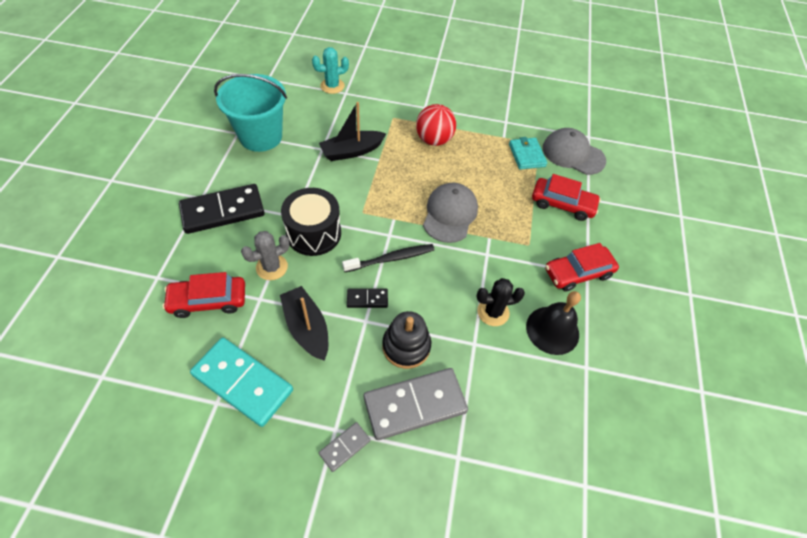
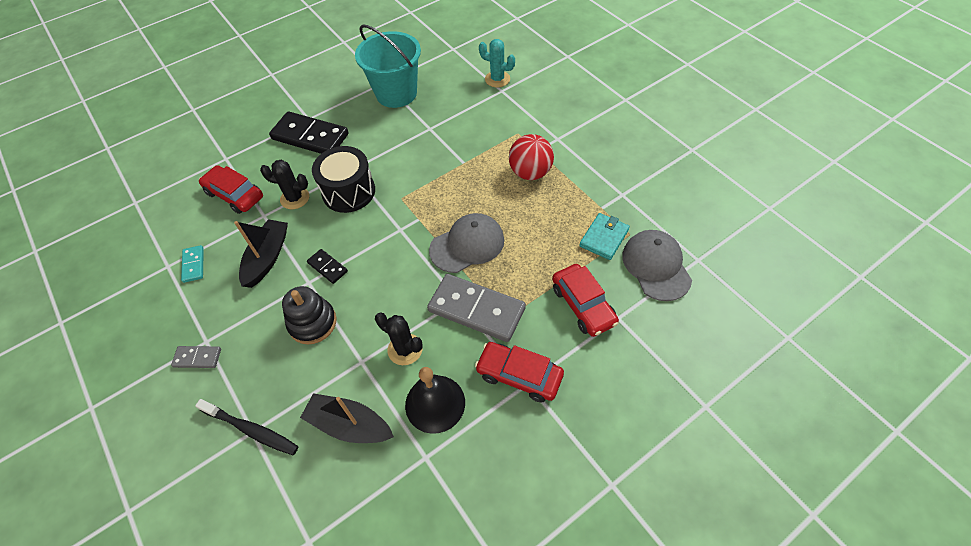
camera: 50 degrees right, 0 degrees up
(243, 382) = (193, 265): turquoise domino -> turquoise domino, size x0.48
(272, 267) = (295, 198): grey cactus -> black cactus
(352, 151) = (449, 143): black boat -> black boat (349, 425)
(391, 259) = (379, 249): black toothbrush -> black toothbrush (251, 430)
(415, 404) = (269, 369): grey domino -> grey domino (476, 309)

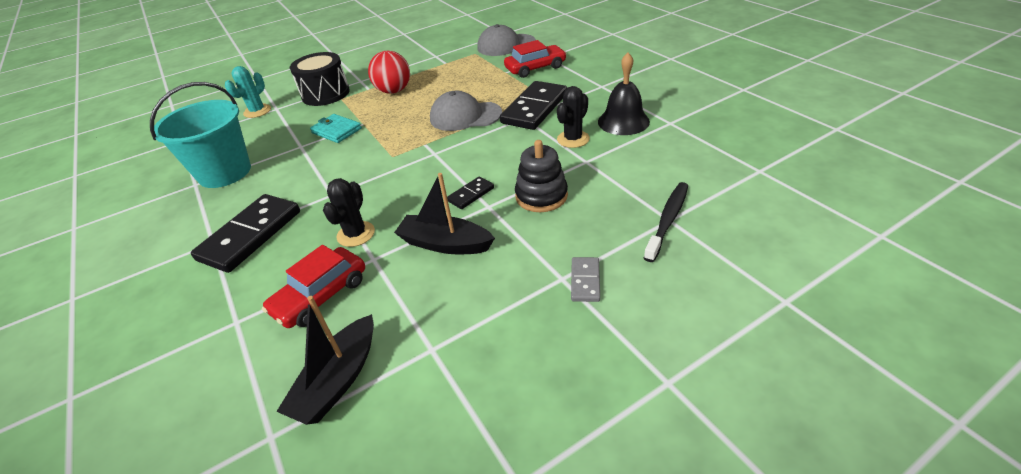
camera: 85 degrees left, 15 degrees down
(193, 265) = (437, 317): turquoise domino -> none
(349, 192) = (366, 192): black drum -> black drum (325, 94)
(349, 425) = (650, 161): black boat -> black boat (338, 380)
(467, 245) = (465, 116): grey cap -> grey cap turned 60 degrees counterclockwise
(476, 309) = (534, 108): grey domino -> black domino
(519, 375) = (595, 89): red car -> none
(604, 238) = (475, 61): turquoise wallet -> turquoise wallet (336, 131)

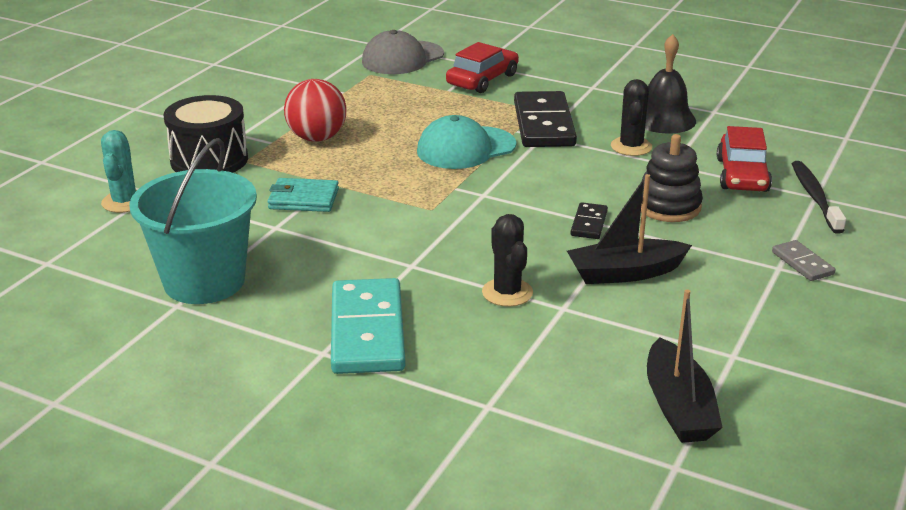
camera: 35 degrees left, 10 degrees down
(250, 235) = (368, 331): black domino -> turquoise domino
(321, 296) = (553, 354): red car -> red car (742, 175)
(465, 116) = (466, 148): grey cap -> turquoise cap

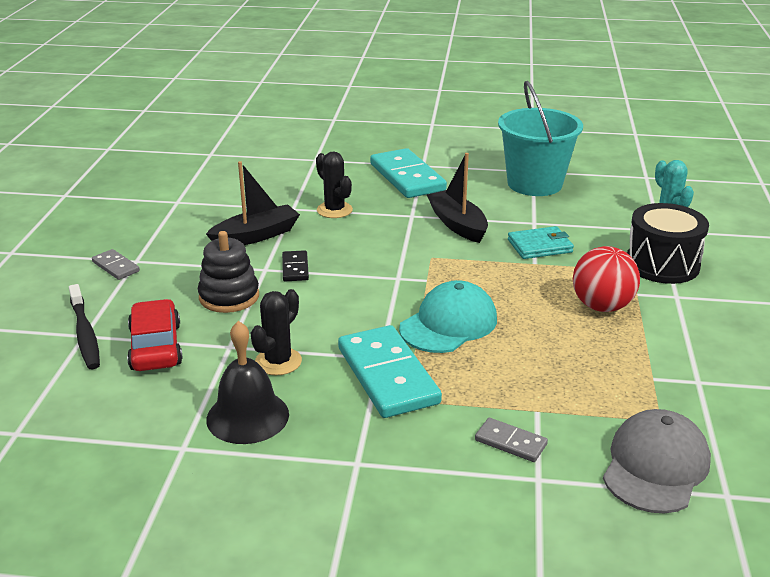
camera: 160 degrees right, 0 degrees up
(482, 80) = (510, 442): red car -> grey domino
(543, 124) = (388, 375): black domino -> turquoise domino
(631, 147) = (278, 362): black cactus -> black cactus turned 45 degrees clockwise
(678, 407) = (210, 174): black boat -> black boat (457, 224)

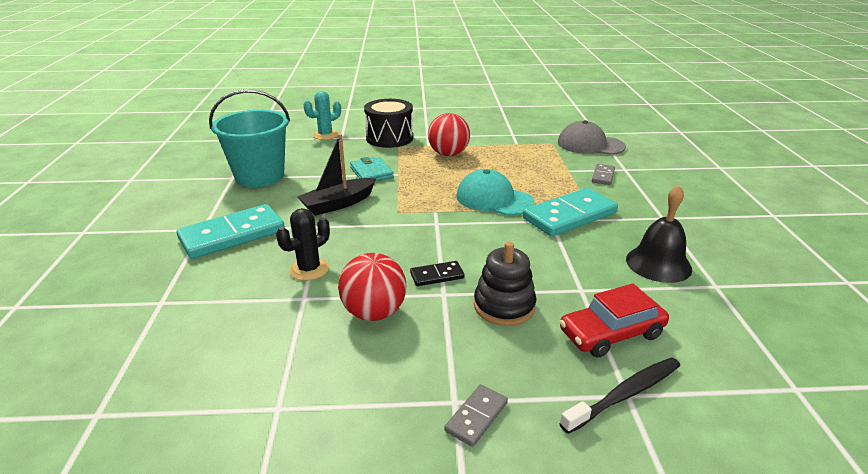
camera: 100 degrees left, 0 degrees up
(256, 236) = (374, 313): black boat -> red ball
(278, 362) = (585, 261): black cactus -> none

